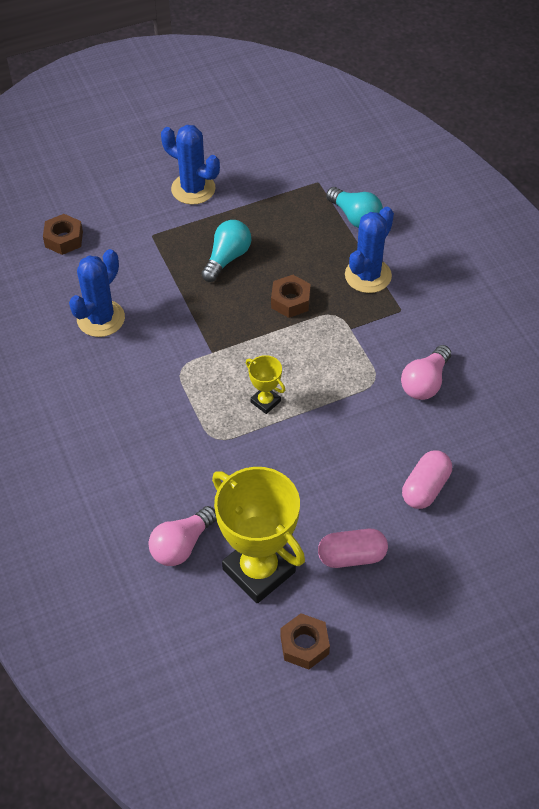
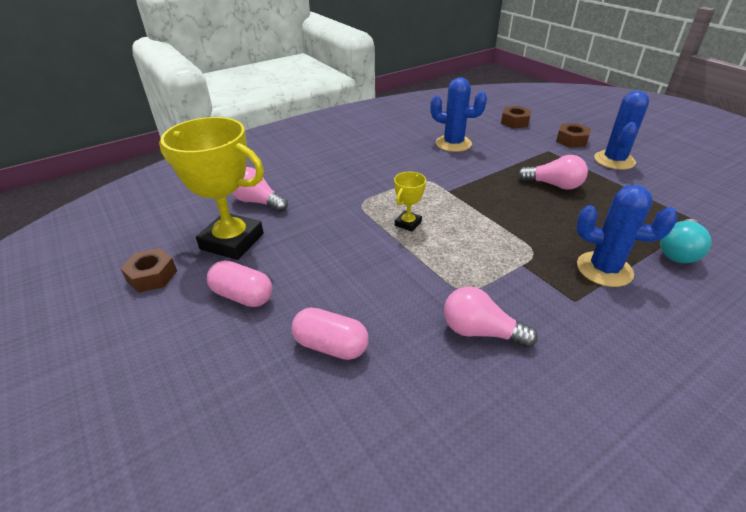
camera: 80 degrees right, 15 degrees down
(227, 258) = (553, 185): turquoise light bulb -> pink light bulb
(259, 570) = (232, 241): yellow trophy -> yellow trophy turned 75 degrees clockwise
(290, 301) = (531, 223): brown nut -> brown nut (571, 140)
(352, 556) = (242, 296): pink capsule -> pink capsule turned 45 degrees counterclockwise

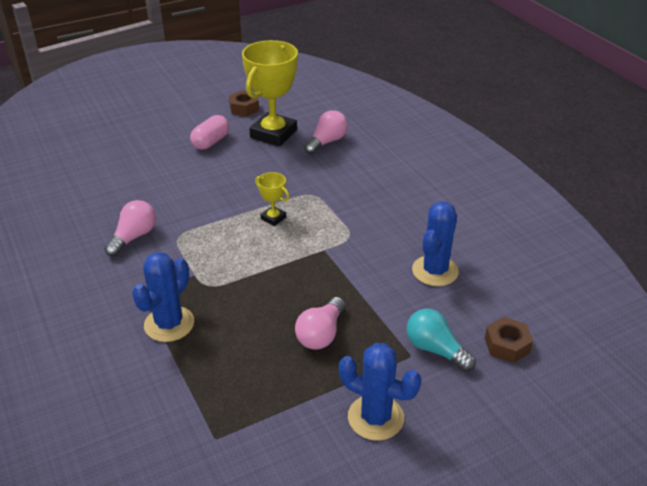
camera: 95 degrees right, 0 degrees up
(331, 346) = (151, 175): pink capsule -> none
(571, 140) = (442, 391): brown nut -> none
(678, 251) = (173, 391): turquoise light bulb -> turquoise light bulb (435, 350)

